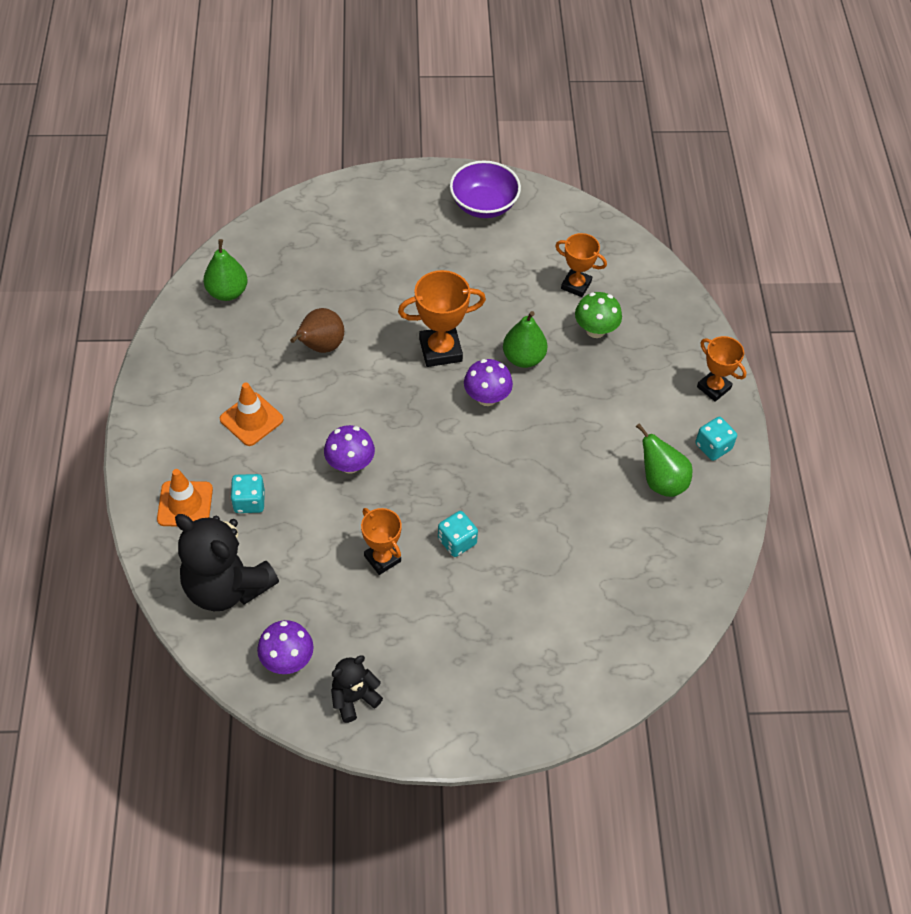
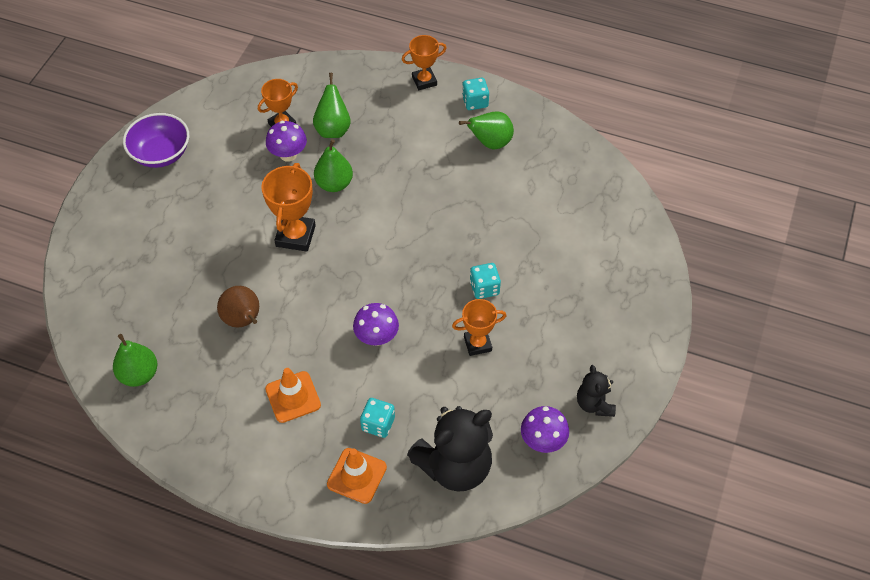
camera: 65 degrees left, 0 degrees up
(487, 397) = (359, 221): purple mushroom -> purple mushroom (288, 155)
(595, 330) = (333, 129): green mushroom -> green pear

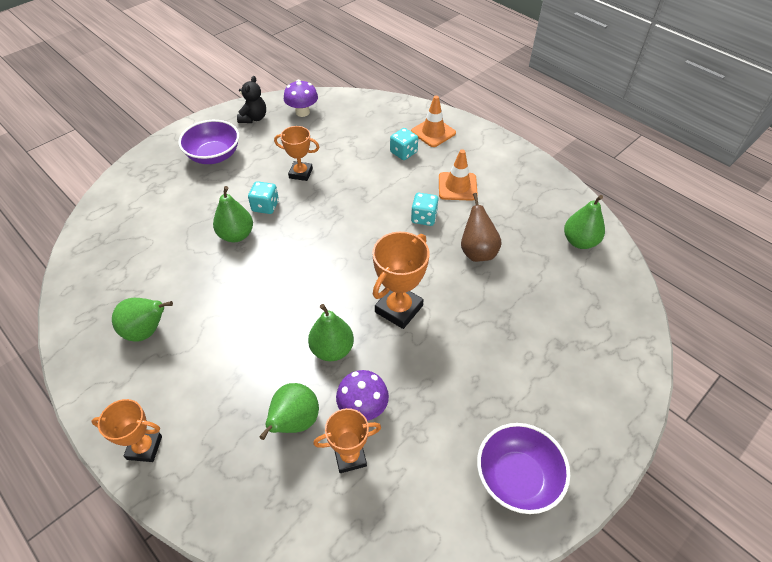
camera: 155 degrees left, 5 degrees down
(376, 337) = (373, 202): purple mushroom -> none
(455, 466) = (367, 118): black teddy bear -> none
(475, 102) = (116, 389): turquoise dice -> turquoise dice (424, 218)
(487, 247) = (236, 235): none -> green pear
(590, 328) = (214, 156): none -> purple bowl

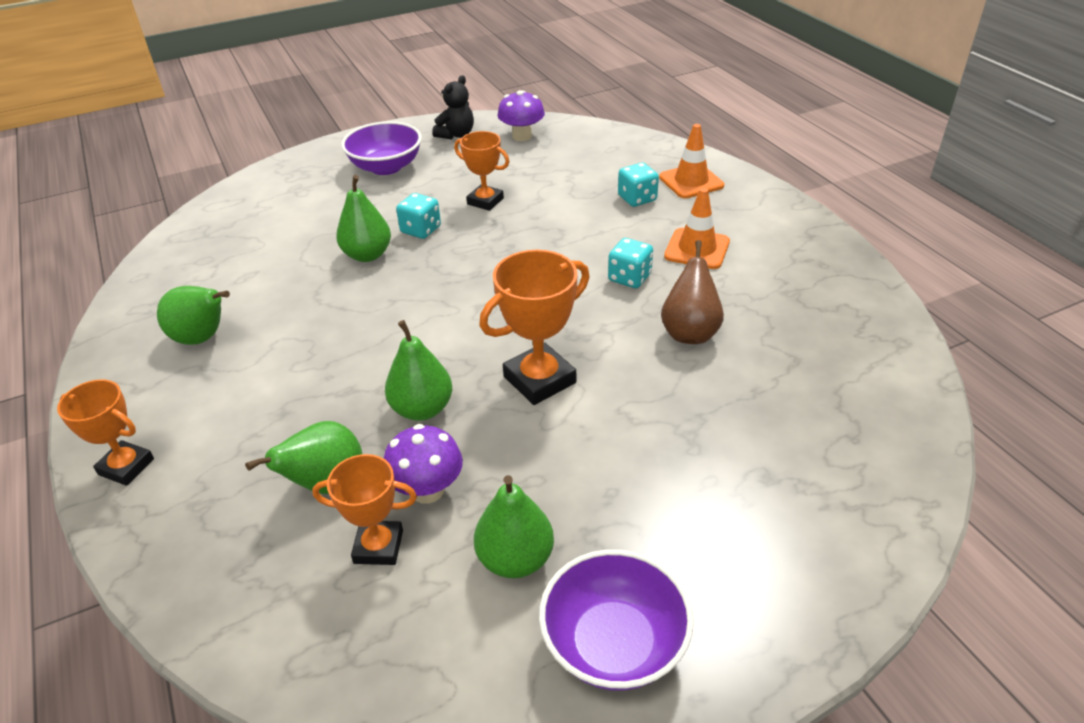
camera: 20 degrees right, 10 degrees down
(579, 241) = (860, 348): green pear -> green pear (515, 559)

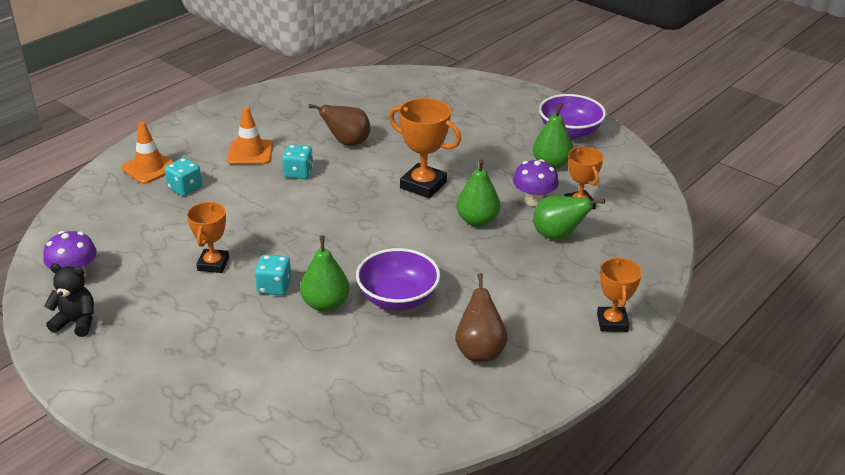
camera: 115 degrees left, 5 degrees down
(203, 338) = (479, 351): green pear -> brown pear
(386, 167) = (162, 350): purple bowl -> purple bowl (398, 298)

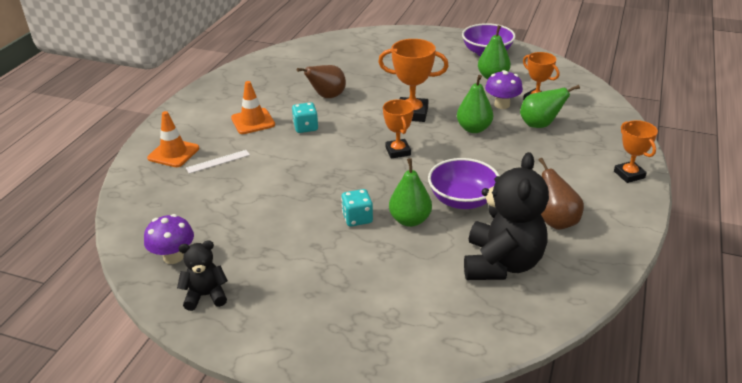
camera: 20 degrees left, 0 degrees up
(185, 188) = (218, 161): turquoise dice -> white ruler
(213, 264) = (291, 214): orange trophy -> orange trophy (398, 151)
(382, 379) = (502, 263): none -> black teddy bear

